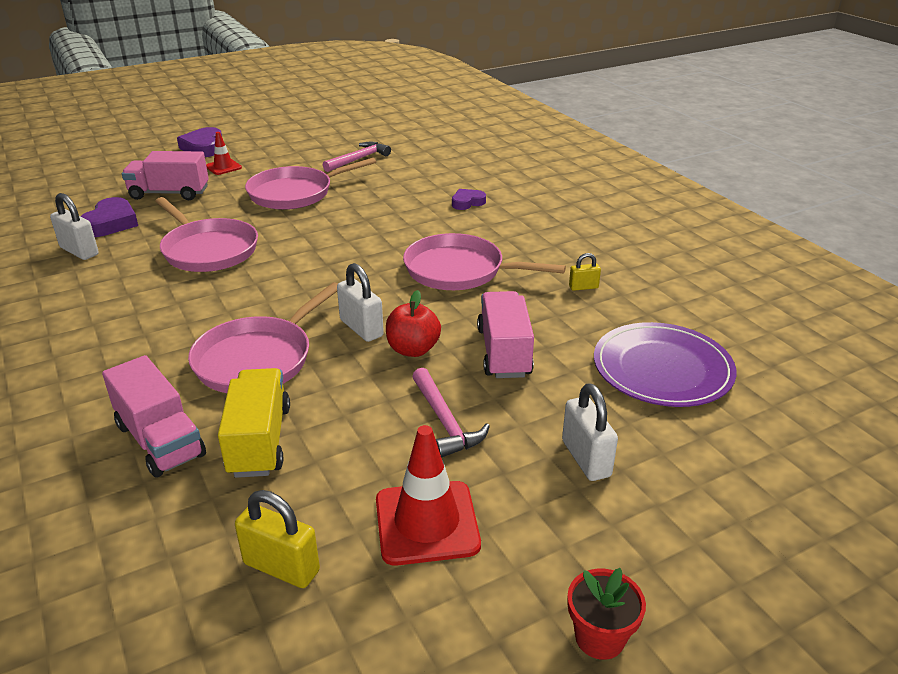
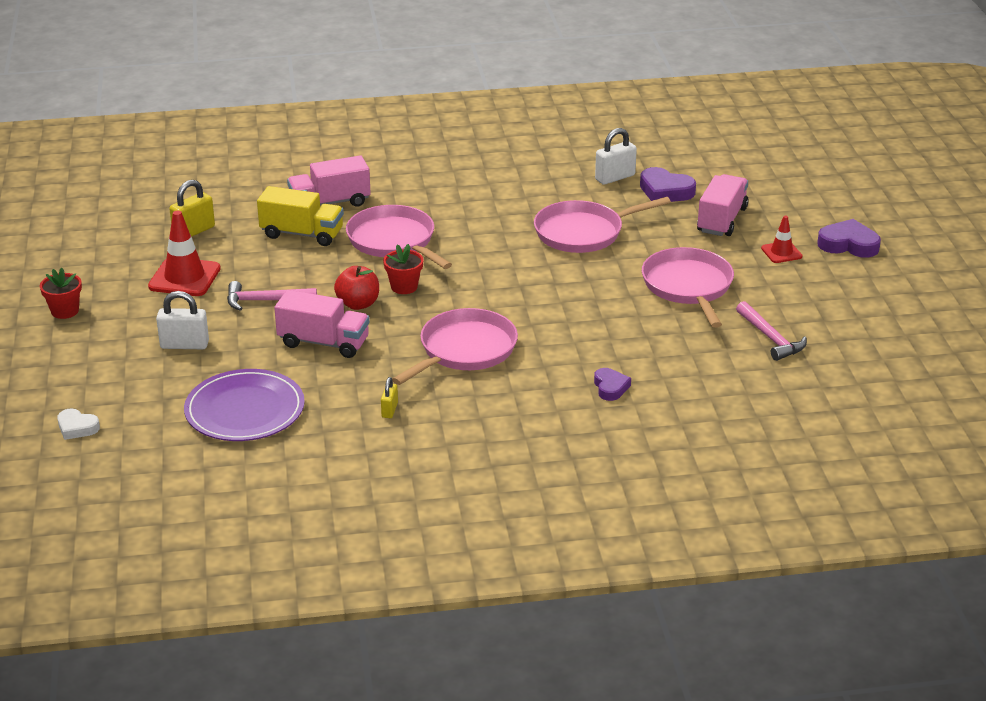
camera: 110 degrees right, 0 degrees up
(361, 328) = (404, 287): white padlock -> red flower pot
(820, 488) = (77, 428): none -> white heart

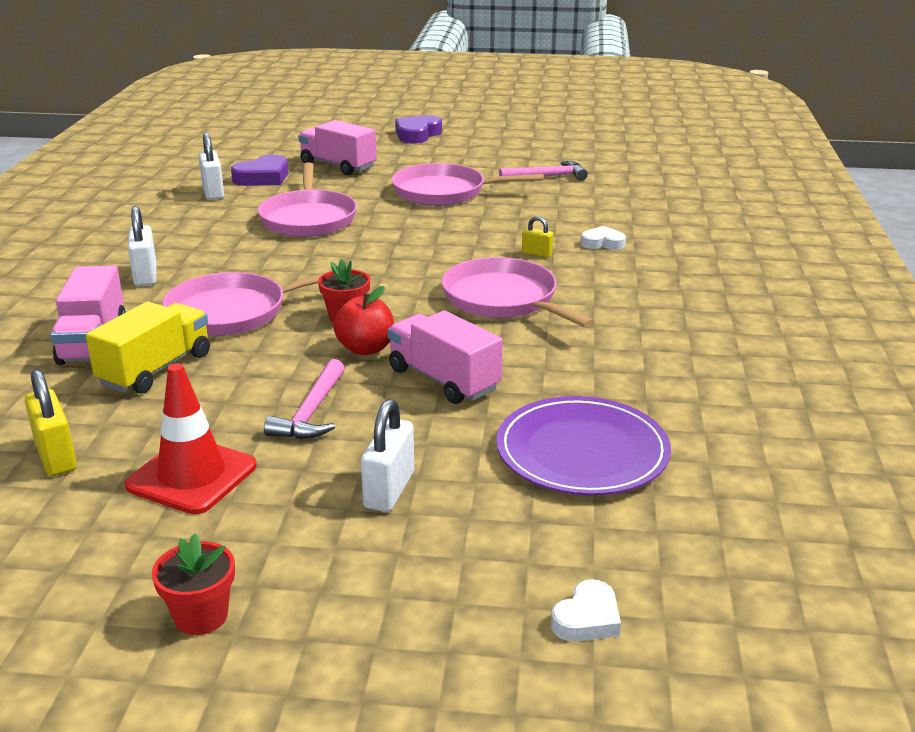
camera: 75 degrees left, 5 degrees down
(323, 343) = (443, 380): pink truck -> pink truck turned 75 degrees counterclockwise
(389, 410) = (611, 353): yellow padlock -> yellow padlock (537, 254)
(437, 193) = (145, 275): none -> white padlock
(610, 387) = (602, 243): purple heart -> white heart
(781, 252) = (412, 155): red traffic cone -> none

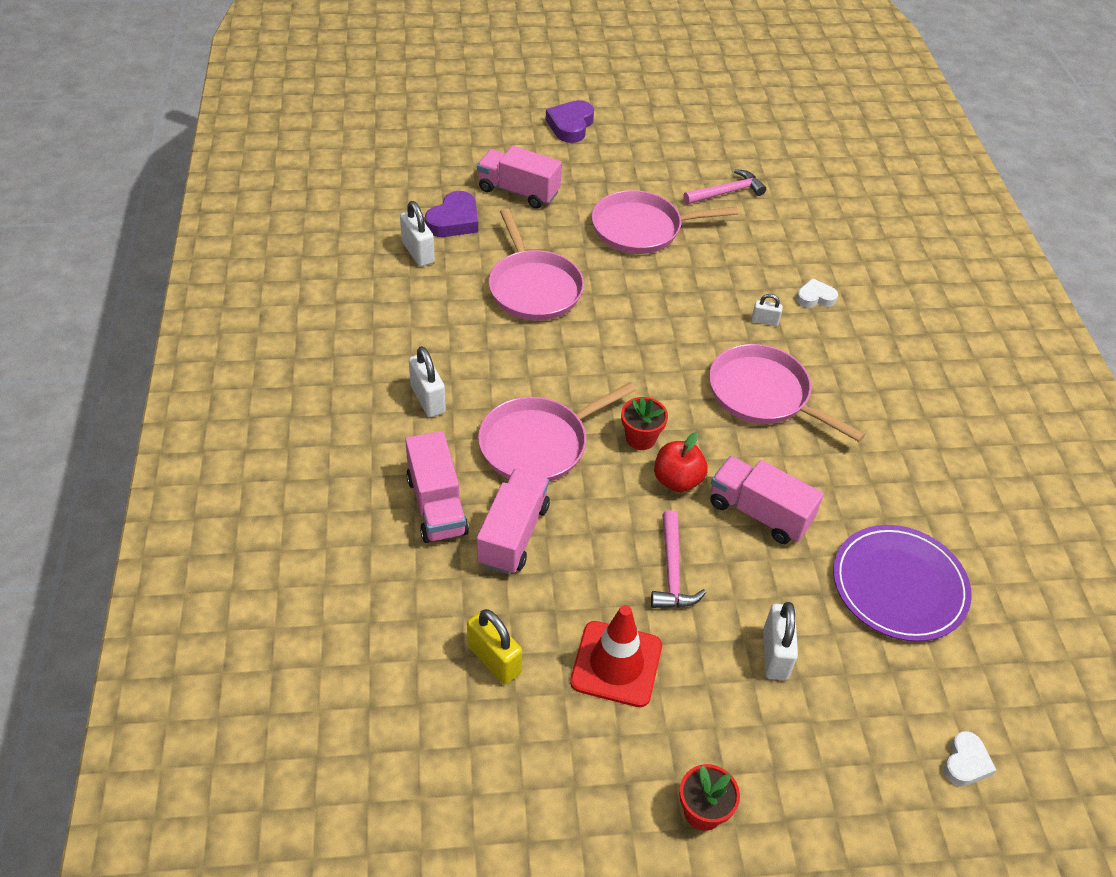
camera: 15 degrees left, 20 degrees up
(155, 369) = (513, 534): yellow truck -> pink truck
(537, 254) = (764, 321): yellow padlock -> white padlock

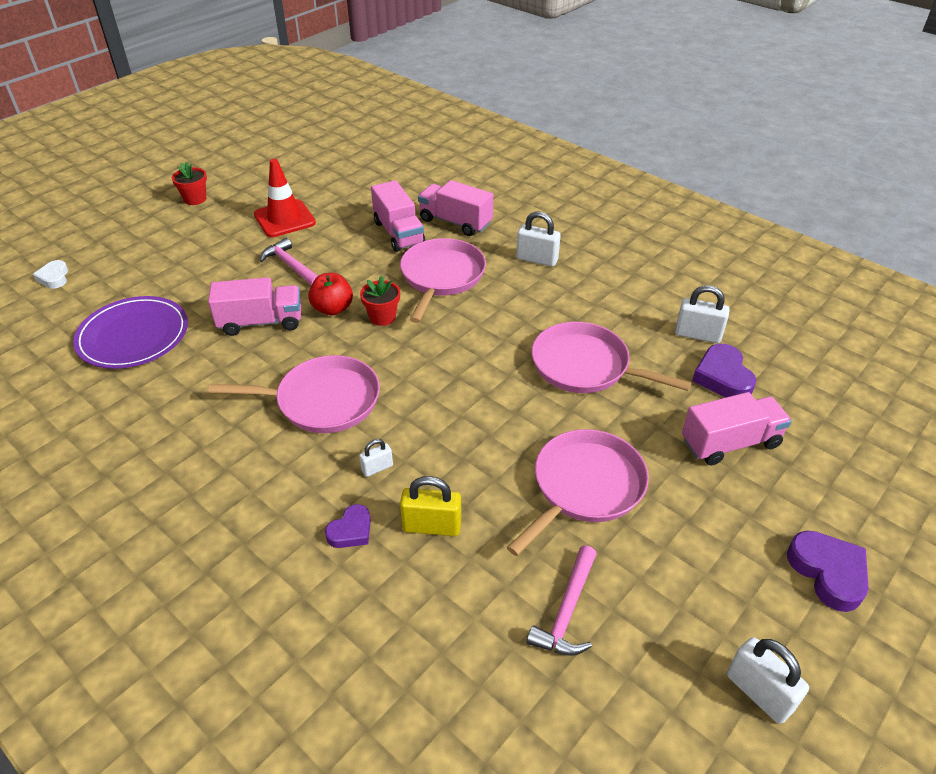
camera: 140 degrees right, 5 degrees down
(494, 660) = (347, 191): yellow padlock -> yellow padlock (432, 526)
(775, 654) = (198, 264): white padlock -> white padlock (758, 692)
(815, 297) = (351, 531): white heart -> purple heart

